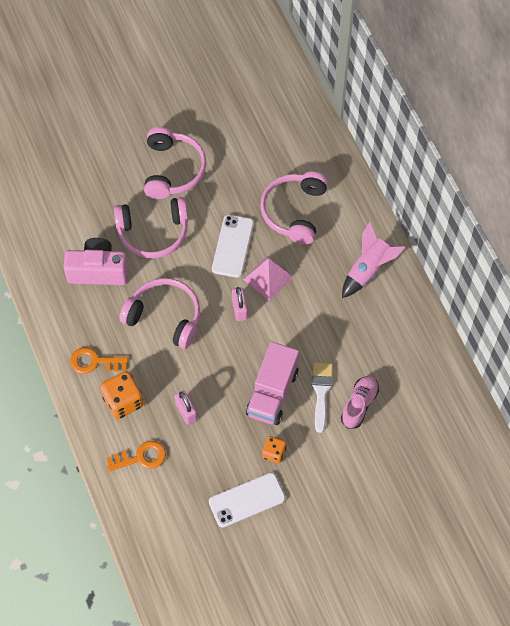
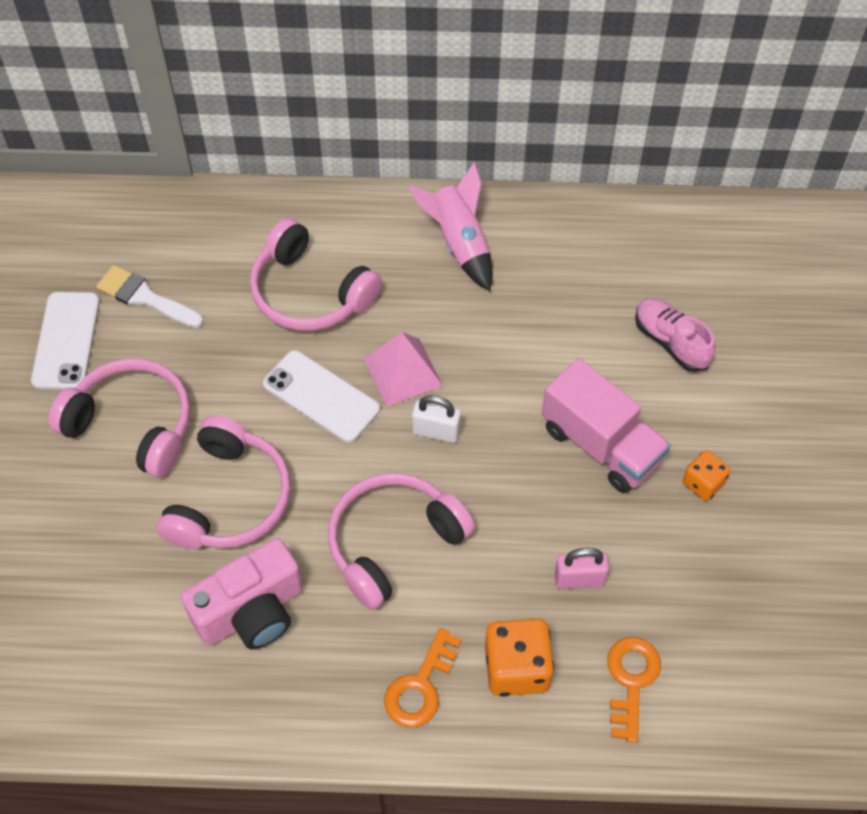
camera: 65 degrees left, 5 degrees down
(98, 271) = (251, 612): pink camera -> pink camera turned 150 degrees counterclockwise
(239, 309) = (436, 431): pink padlock -> white padlock
(247, 500) = (767, 552): white phone -> white phone (66, 341)
(321, 392) = (629, 380): white brush -> white brush (145, 297)

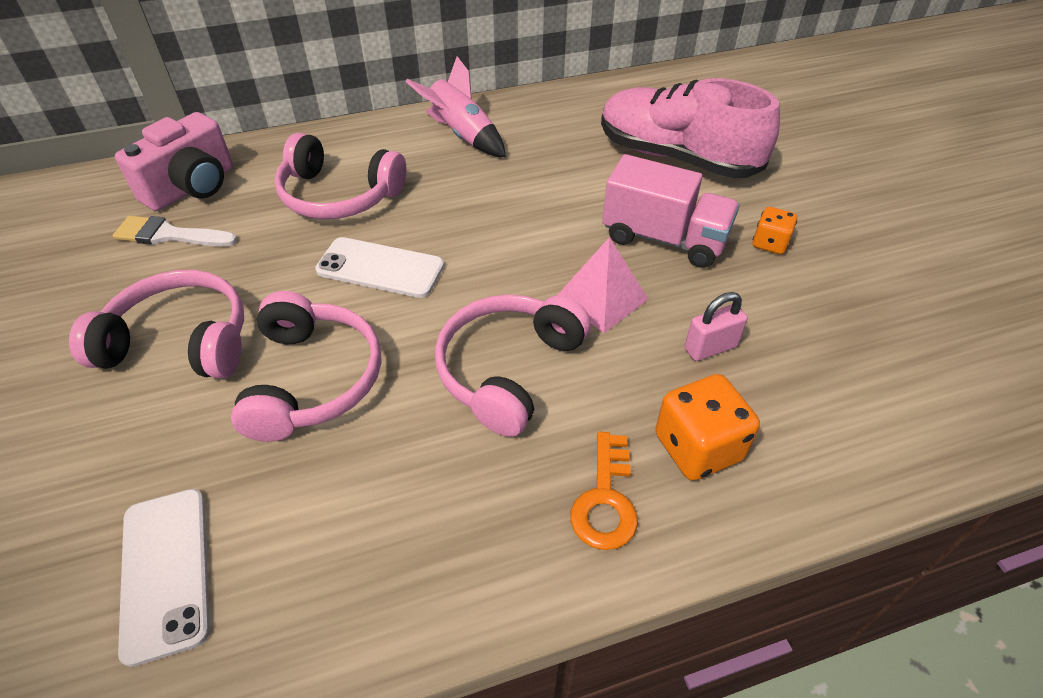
camera: 20 degrees left, 10 degrees down
(66, 341) = (87, 288): white phone -> white phone (165, 572)
(251, 612) = (376, 484): pink camera -> pink camera (192, 187)
(403, 372) = (453, 231): pink pyramid -> pink pyramid (602, 298)
(436, 431) = (507, 267): white padlock -> none
(631, 681) = (817, 422): orange key -> none
(671, 341) = (676, 157): pink shoe -> pink shoe, size x1.96

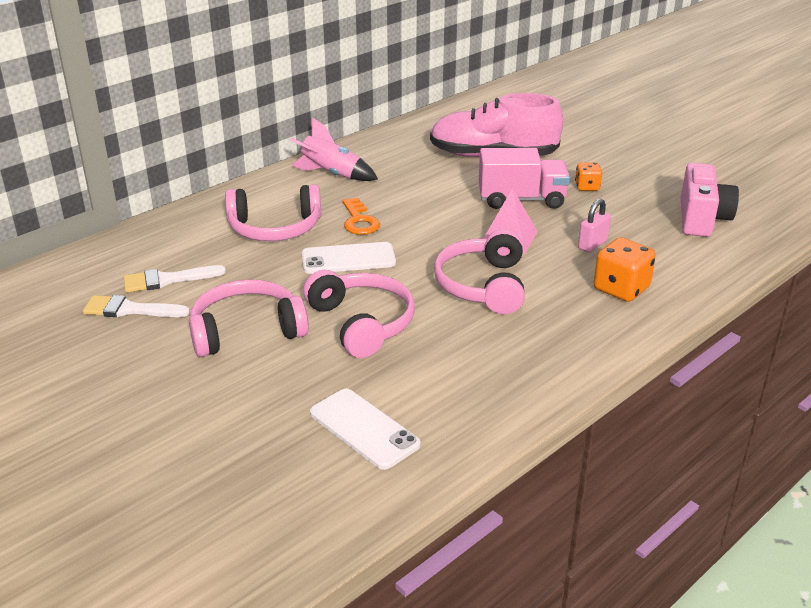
camera: 25 degrees left, 15 degrees down
(97, 265) = (130, 309): none -> white brush
(192, 187) = (152, 250): pink camera -> pink camera (701, 219)
(605, 500) = (590, 324): orange key -> orange key (359, 221)

